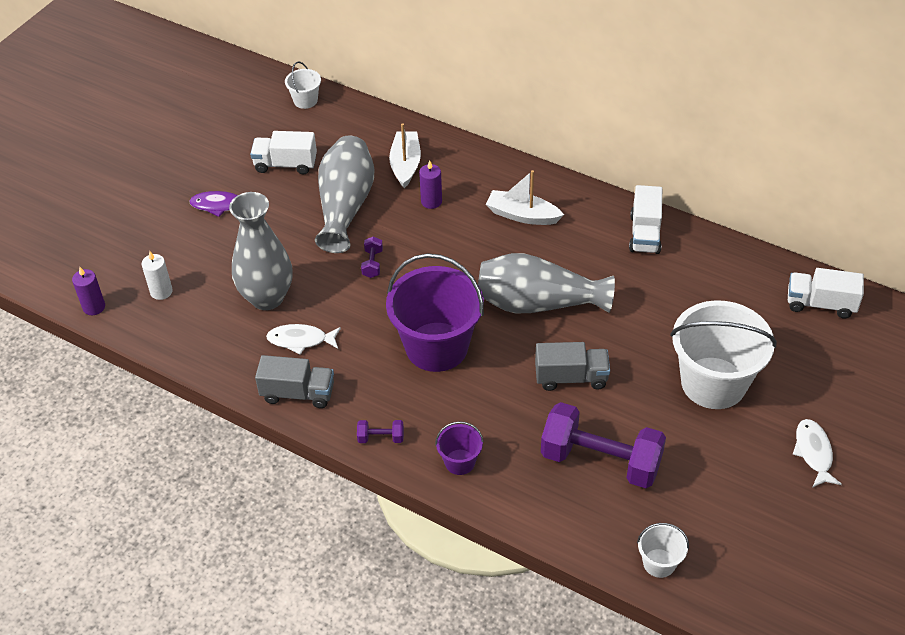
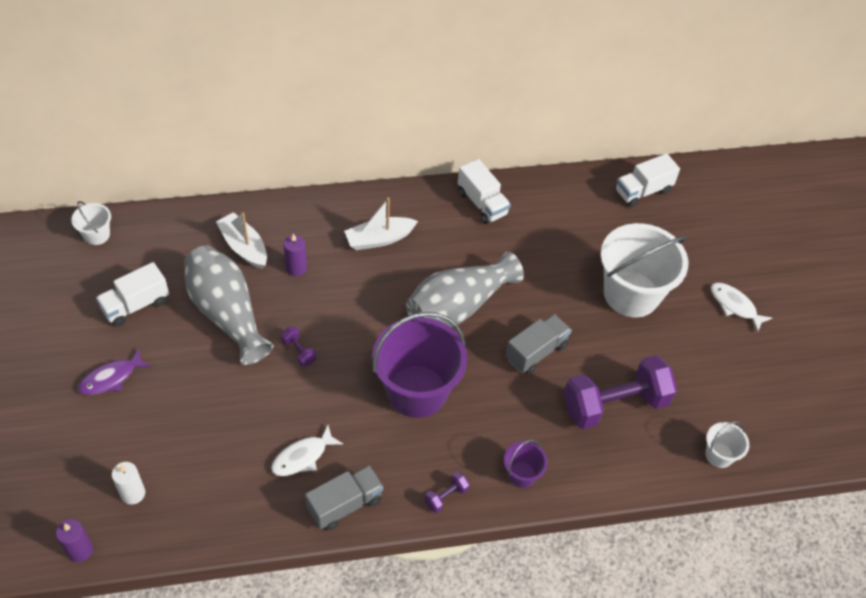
camera: 45 degrees left, 5 degrees up
(267, 297) = (237, 437): grey vase -> none

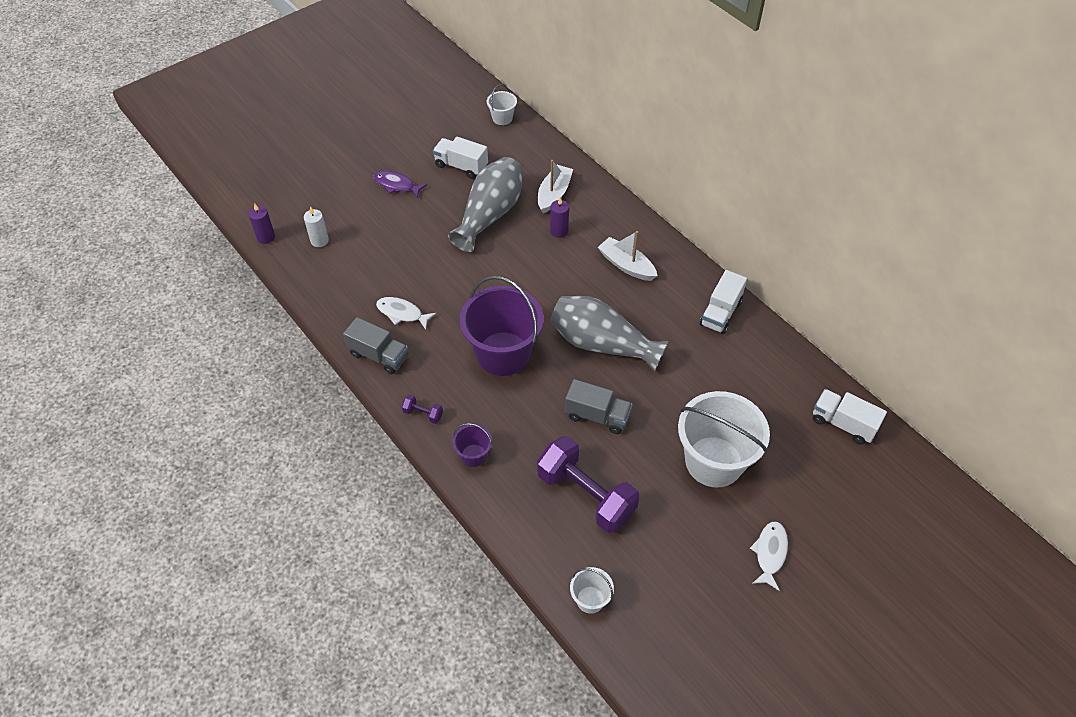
camera: 65 degrees right, 0 degrees up
(299, 351) = (487, 268): purple dumbbell -> none

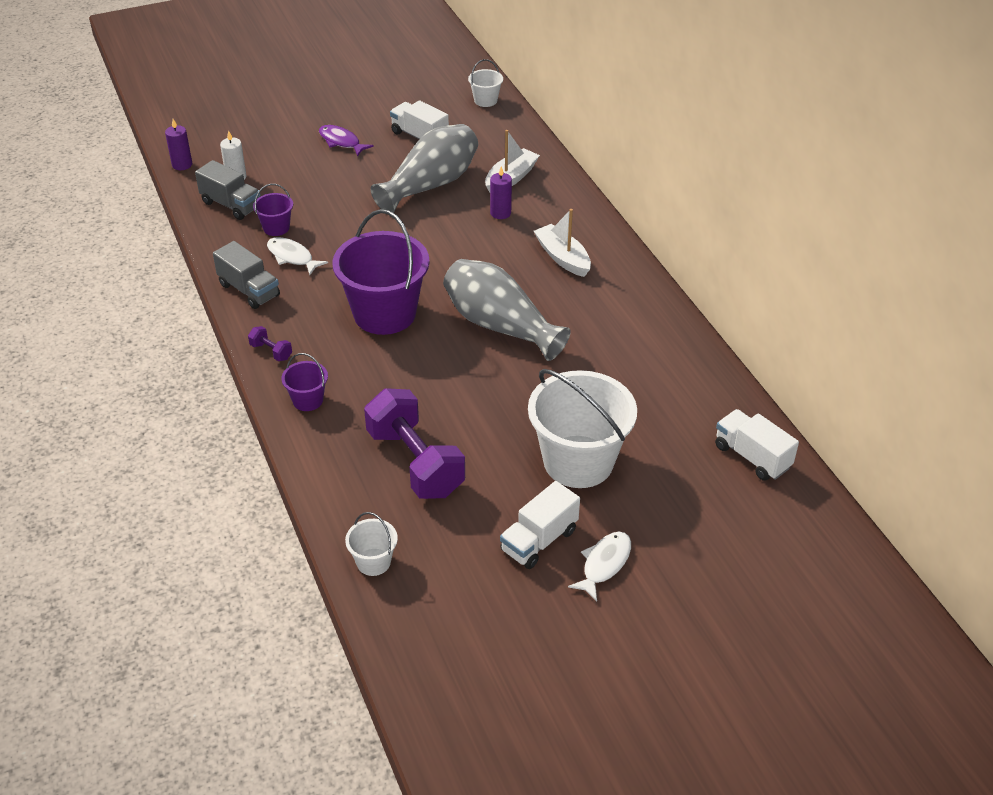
camera: 15 degrees right, 10 degrees down
(376, 286) = (276, 228): none -> purple bucket
(597, 416) = (463, 391): grey truck -> grey truck (231, 205)
(720, 313) = (652, 322): white truck -> white truck (539, 540)

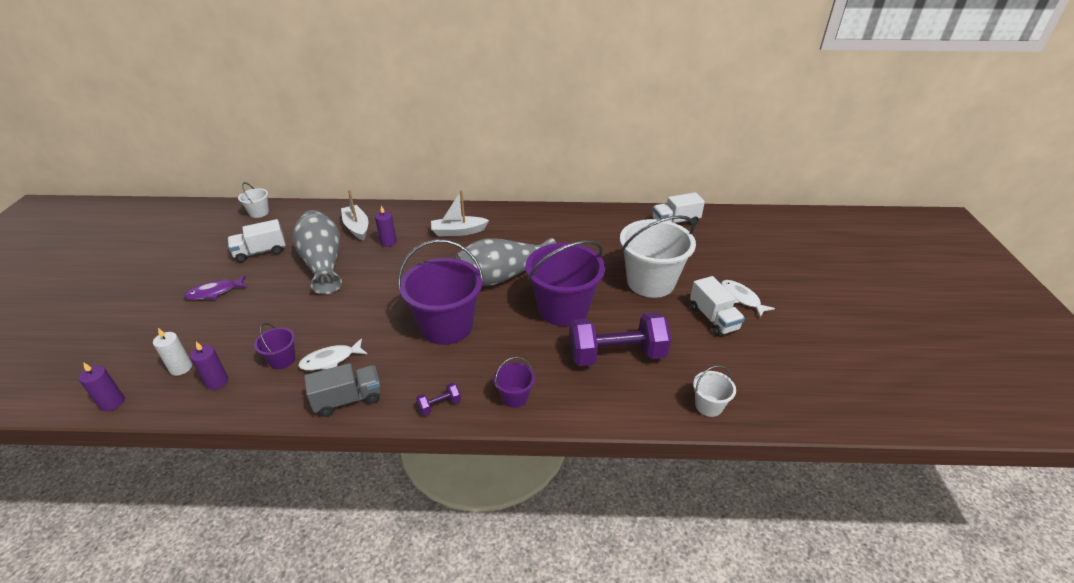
camera: 65 degrees left, 5 degrees down
(231, 205) = (217, 382): grey truck -> purple candle
(470, 395) = (563, 309): none -> purple bucket

